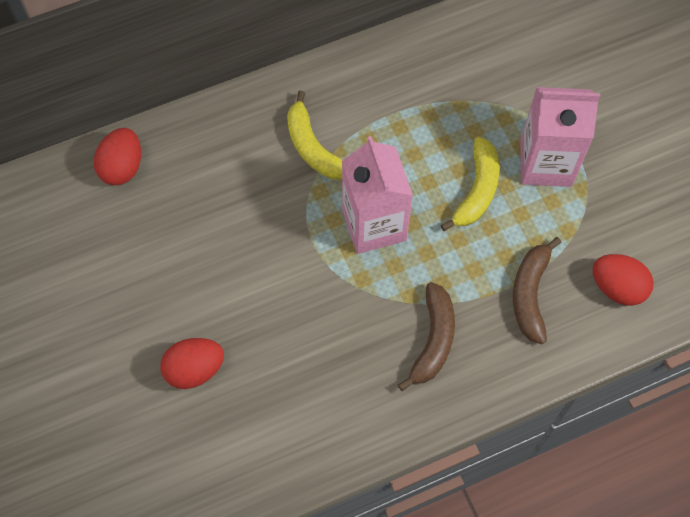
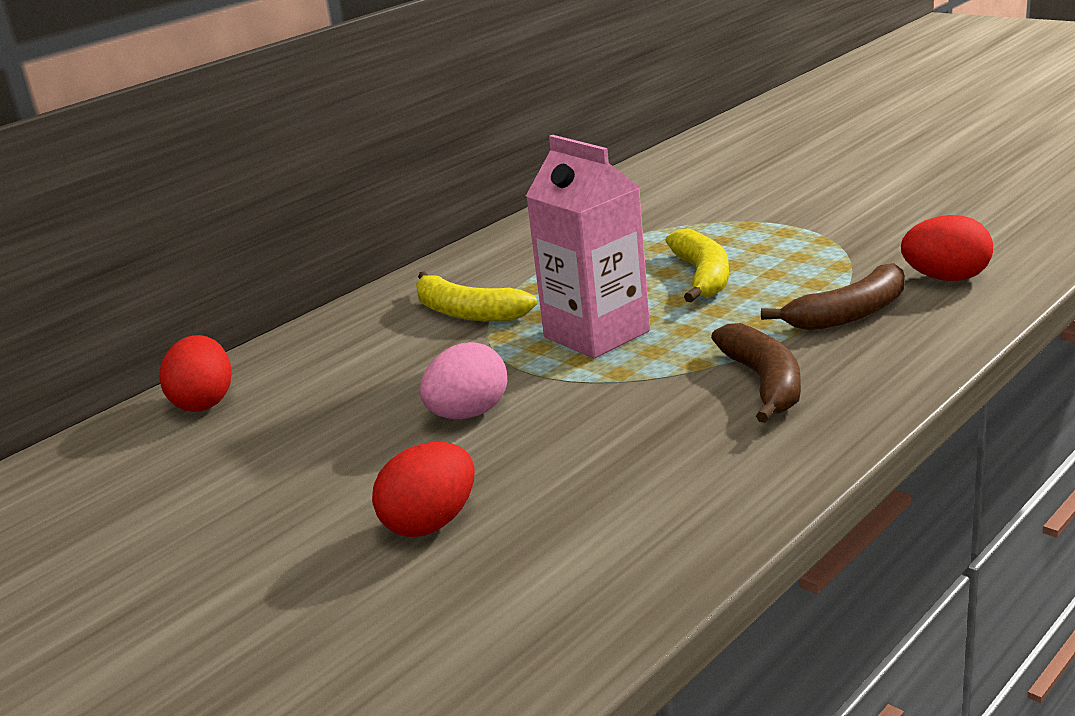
camera: 20 degrees left, 40 degrees down
(259, 273) = (468, 414): none -> pink egg
(530, 294) = (849, 314): brown banana -> brown banana turned 105 degrees counterclockwise
(546, 163) = (764, 240): pink carton -> none

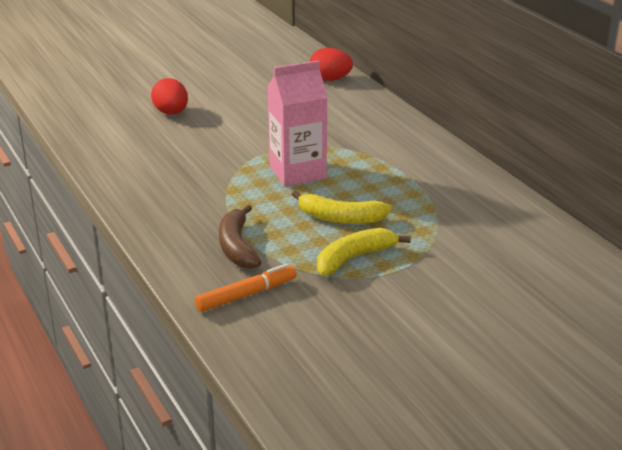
camera: 105 degrees right, 5 degrees up
(467, 312) = (365, 144): yellow banana -> yellow banana (354, 258)
(468, 414) = (249, 130): pink egg -> none
(764, 383) = (192, 201): brown banana -> none
(946, 278) = (246, 295): red egg -> orange marker

